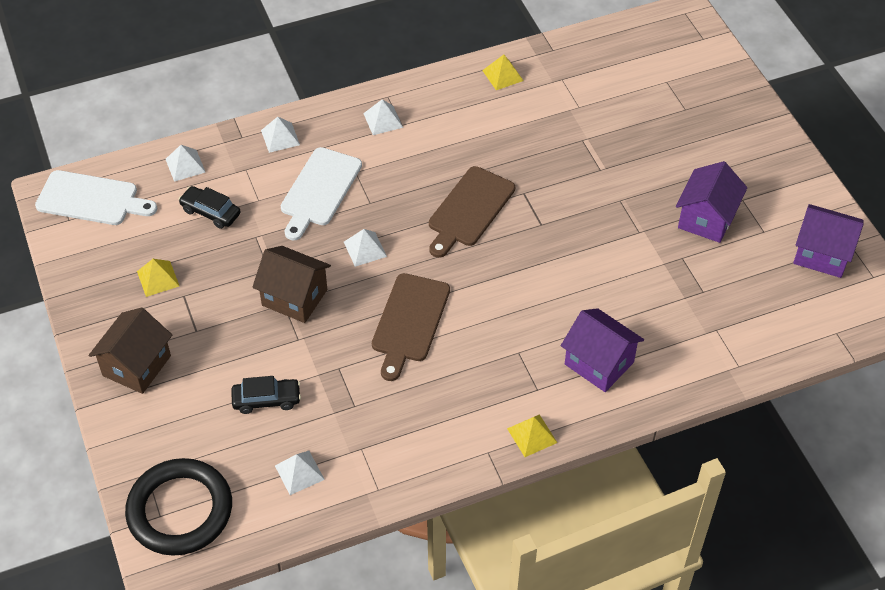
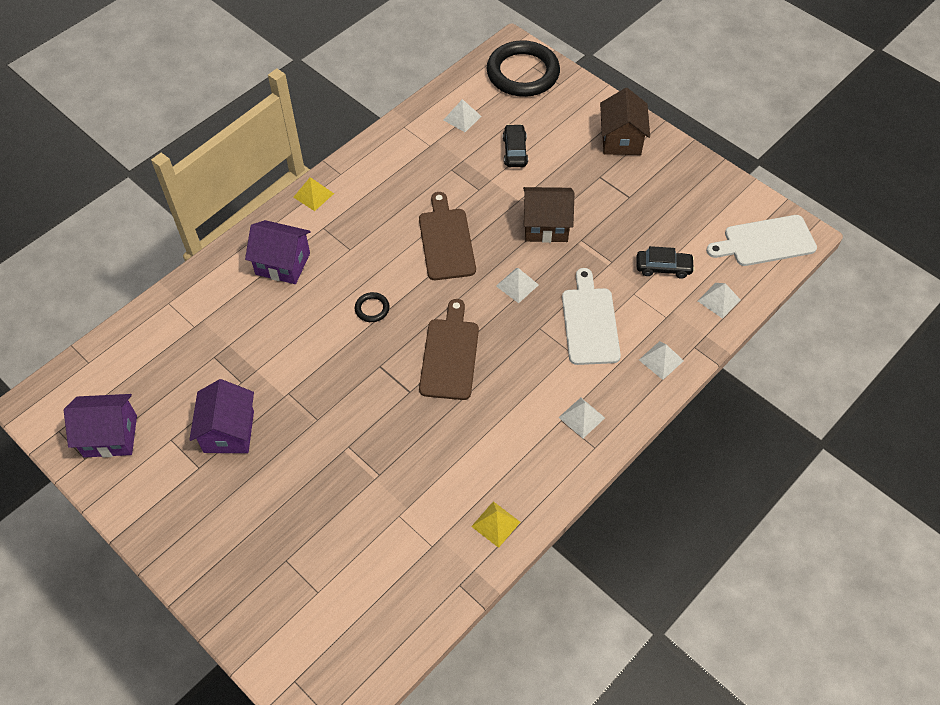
camera: 155 degrees right, 5 degrees up
(158, 278) = (658, 201): yellow pyramid -> none
(266, 400) = (515, 151): black car -> black car turned 120 degrees clockwise
(523, 280) = (372, 309): none -> black ring

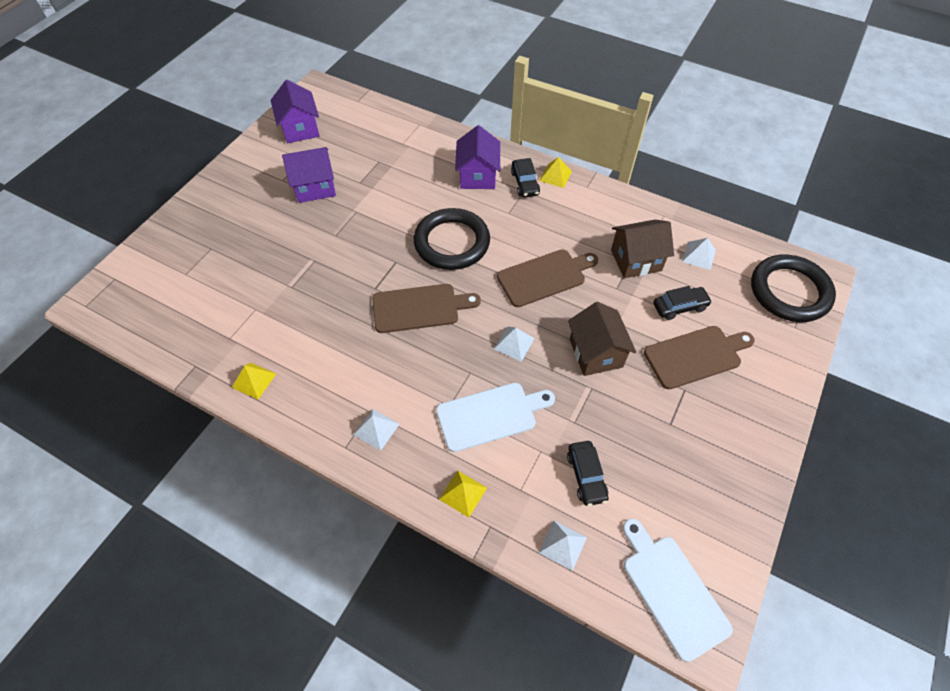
camera: 75 degrees right, 0 degrees up
(313, 224) = (525, 183): none -> black car
(372, 309) = (452, 242): black ring -> black ring, size x2.45
(569, 158) = (696, 356): none -> brown cutting board
(621, 140) = (748, 401): brown house -> brown house (636, 260)
(661, 360) = (463, 493): white pyramid -> yellow pyramid

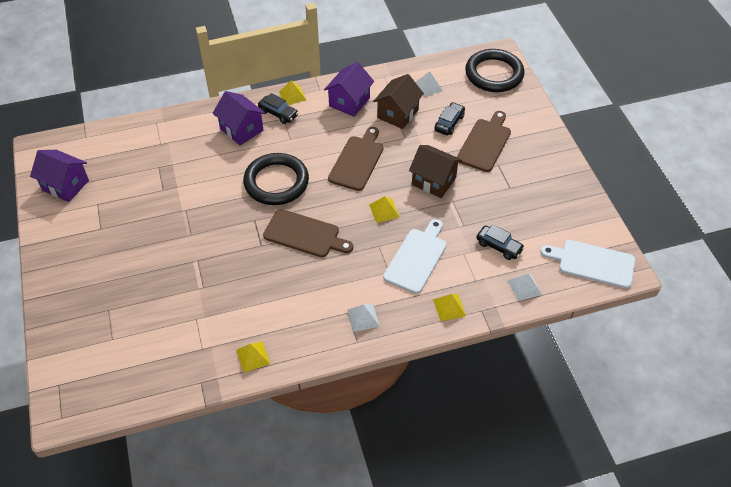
camera: 45 degrees left, 5 degrees down
(315, 187) = (133, 216): purple house -> purple house (349, 102)
(419, 308) = (304, 234): brown cutting board -> brown cutting board turned 75 degrees clockwise
(514, 343) = (384, 211): white pyramid -> yellow pyramid

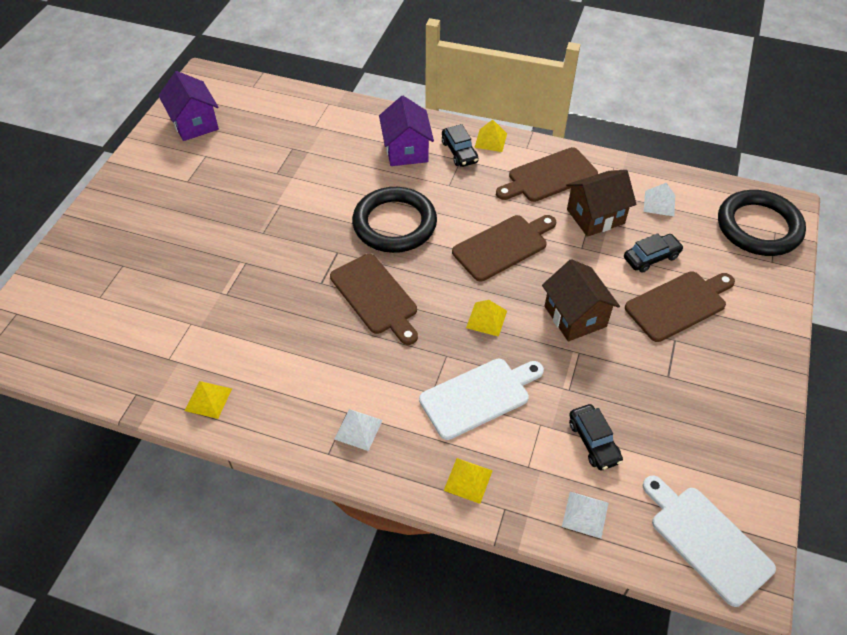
camera: 35 degrees right, 0 degrees up
(349, 102) = (549, 176): purple house -> brown cutting board

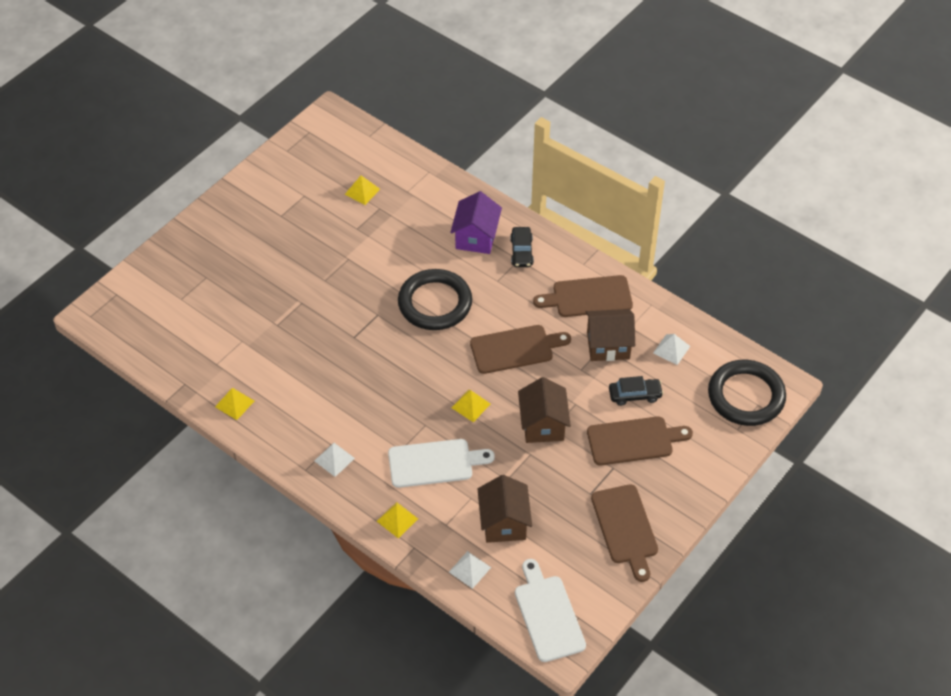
camera: 20 degrees right, 0 degrees up
(194, 124) = (306, 161): purple house -> none
(375, 297) = (391, 361): brown cutting board -> brown cutting board (625, 528)
(490, 140) = (555, 248): yellow pyramid -> yellow pyramid (362, 191)
(593, 442) = (504, 523): black car -> brown house

